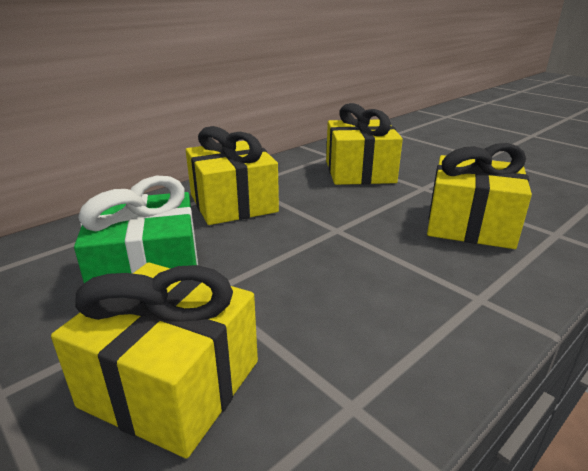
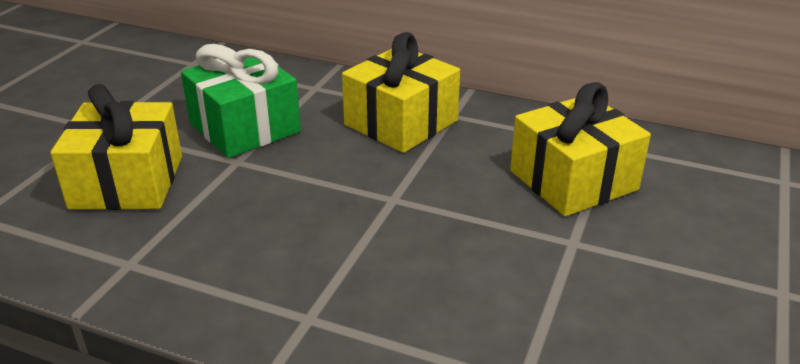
camera: 65 degrees right, 5 degrees up
(470, 224) = (484, 296): yellow gift -> none

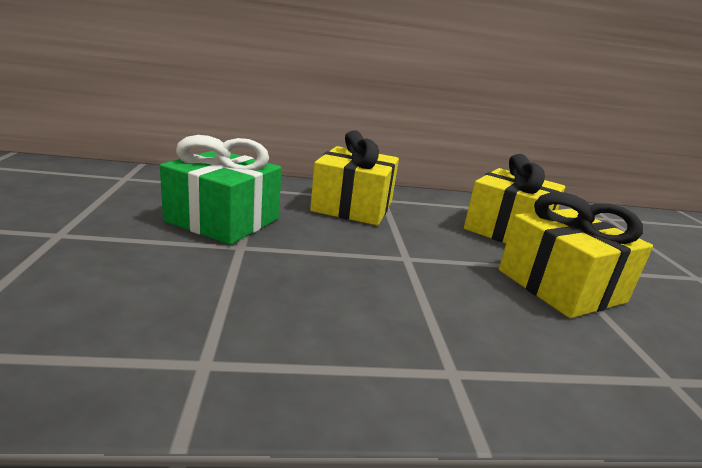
camera: 30 degrees left, 10 degrees down
(127, 182) = (133, 279): yellow gift -> yellow gift (560, 286)

